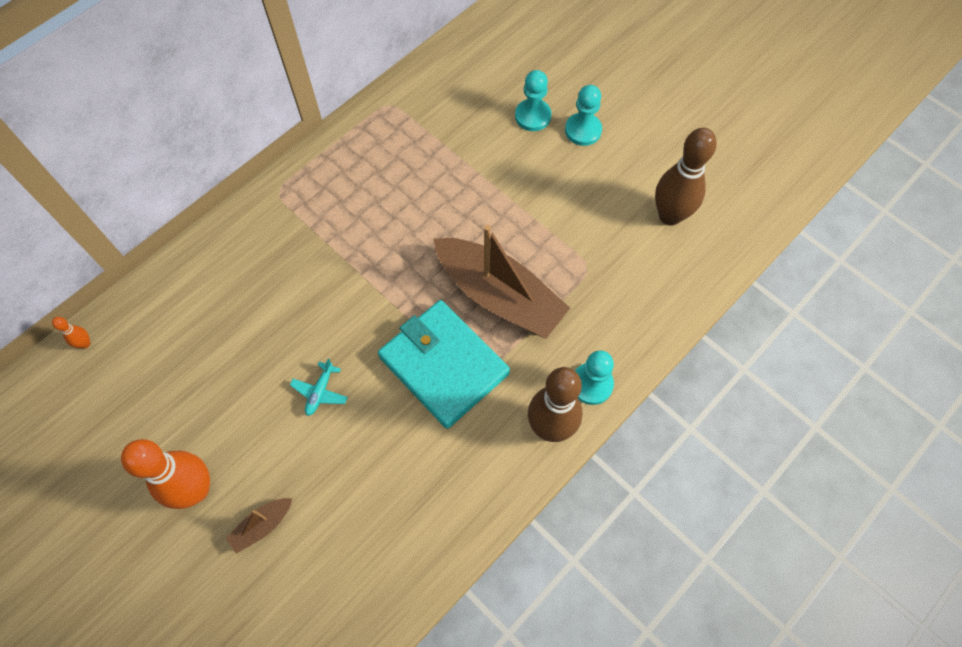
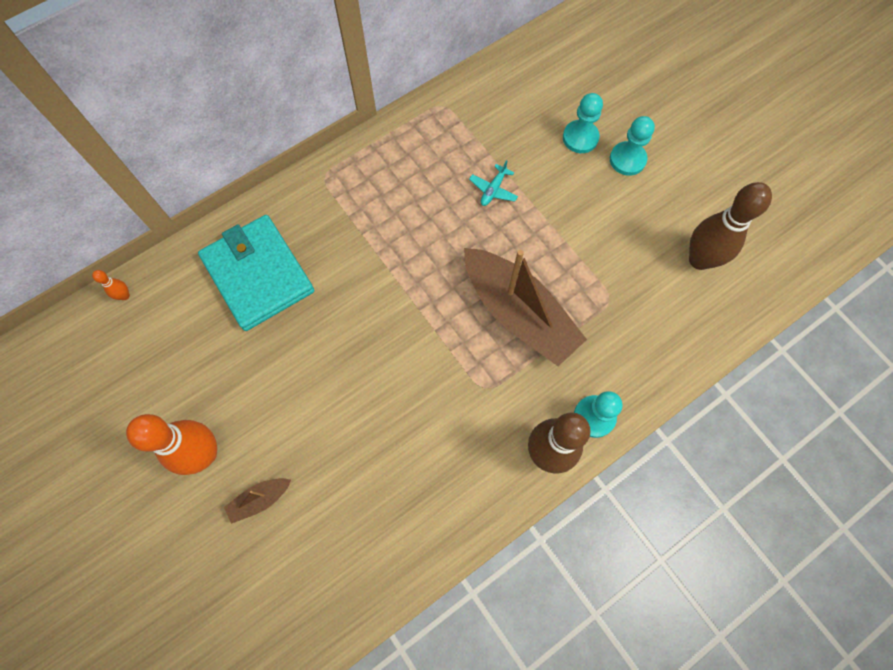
camera: 10 degrees right, 5 degrees up
(320, 392) = (333, 379): turquoise plane -> turquoise plane (493, 189)
(444, 365) = (454, 373): turquoise wallet -> turquoise wallet (258, 275)

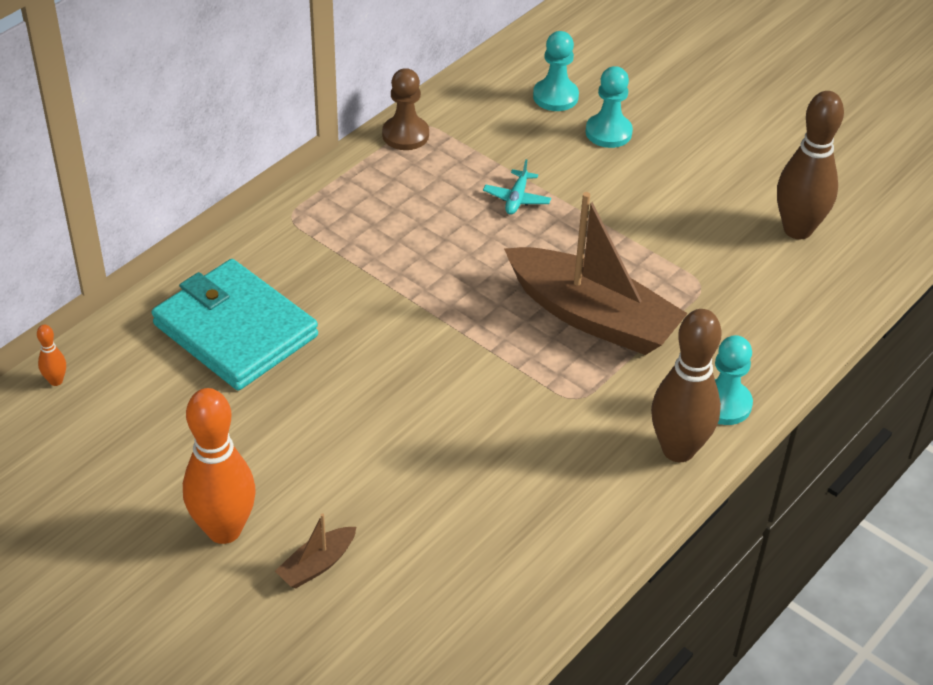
camera: 15 degrees left, 25 degrees down
(427, 114) = (405, 135): none -> brown pawn
(627, 159) = (674, 145): turquoise pawn -> turquoise pawn (555, 96)

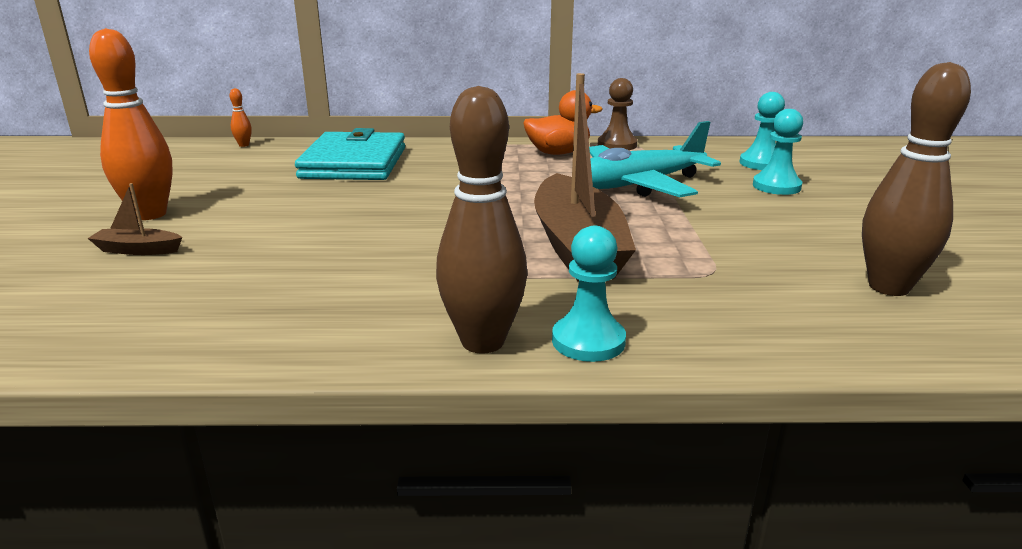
camera: 50 degrees right, 20 degrees down
(380, 185) = (558, 153): none -> orange duck
(517, 198) = (638, 185): turquoise plane -> turquoise plane, size x2.49

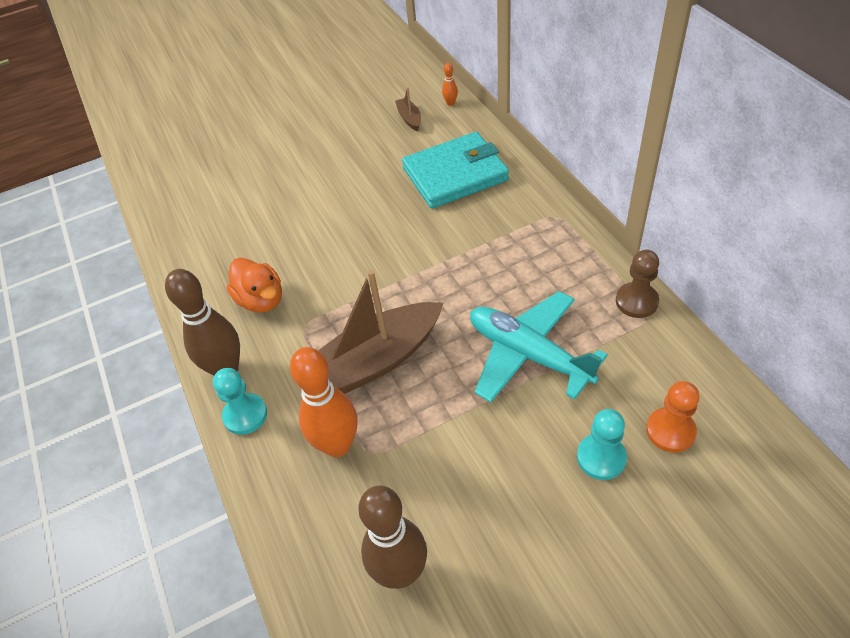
camera: 70 degrees right, 25 degrees up
(138, 250) = (264, 180): brown boat -> brown boat (409, 118)
(150, 214) = (309, 151): orange bowling pin -> orange bowling pin (337, 445)
(558, 153) = (575, 271): orange duck -> orange duck (261, 300)
(761, 163) = (670, 431): turquoise pawn -> orange pawn

